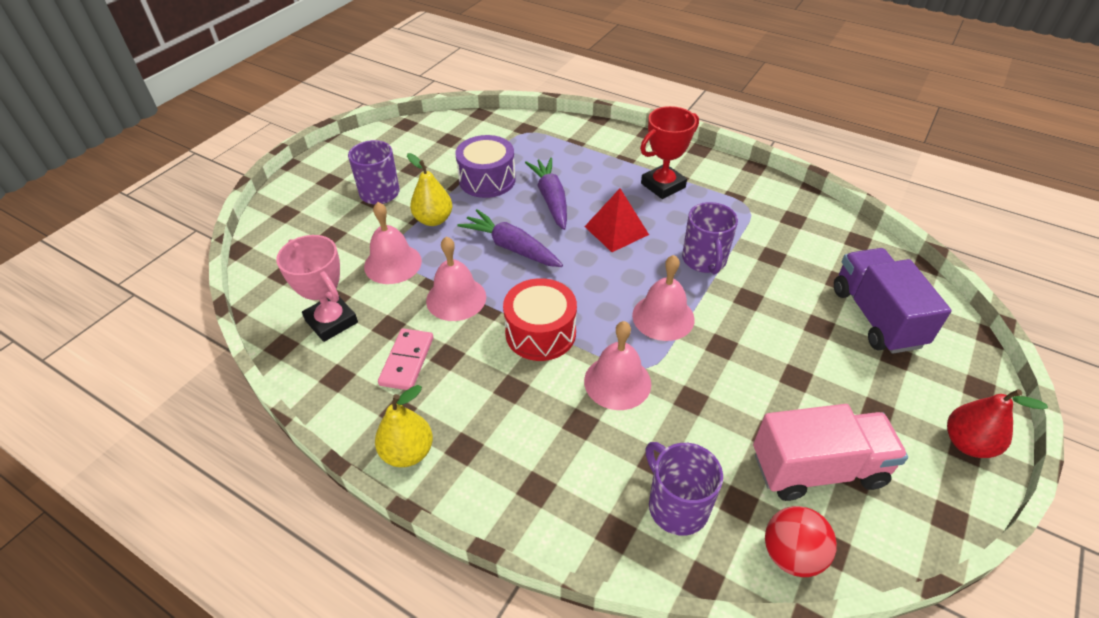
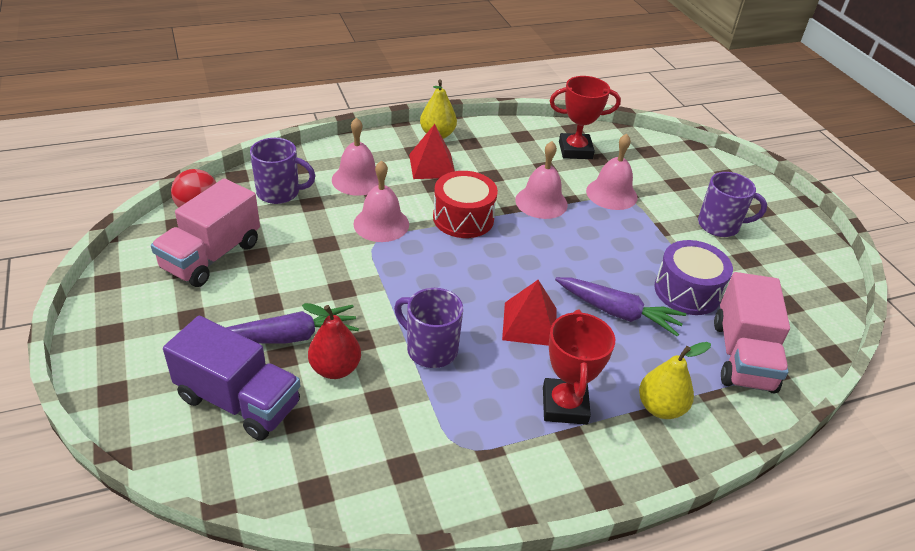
camera: 125 degrees right, 5 degrees down
(331, 321) = (575, 150): pink trophy -> red trophy
(407, 361) = (505, 160): pink domino -> none
(433, 220) = (650, 234): yellow pear -> yellow pear (660, 408)
(479, 412) = (432, 165): none -> red pyramid
(511, 247) = (571, 254): purple carrot -> purple carrot (290, 337)
(526, 141) = (743, 356): none -> pink truck
(663, 317) = (404, 280): pink bell -> pink bell (358, 179)
(968, 443) = (109, 337): red pear -> red pear (335, 369)

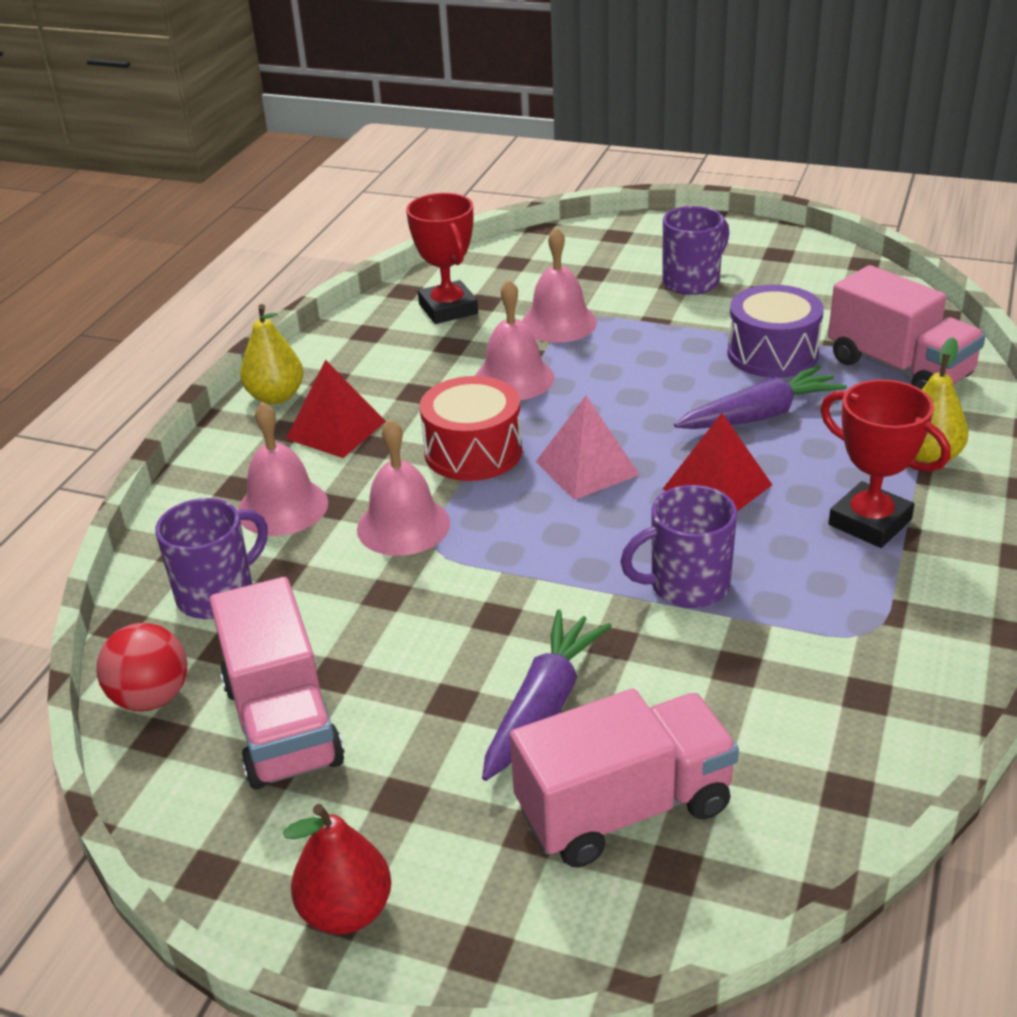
camera: 45 degrees left, 5 degrees down
(239, 401) = (624, 808): purple truck -> pink truck
(335, 369) = (645, 686): red pear -> red pear (346, 911)
(492, 265) = (586, 468): none -> pink pyramid
(575, 150) = (448, 309): red trophy -> red trophy turned 60 degrees counterclockwise

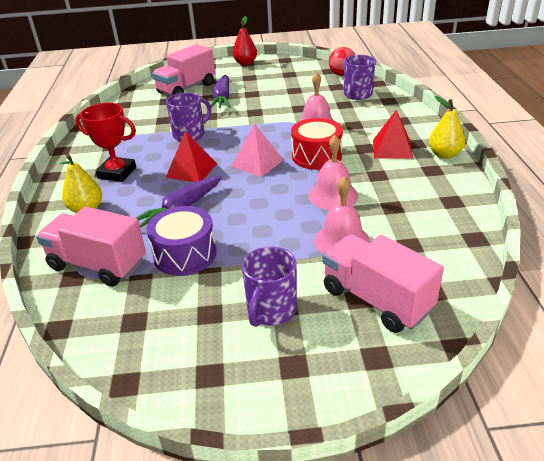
camera: 155 degrees right, 0 degrees up
(282, 507) = (372, 119): pink bell -> none
(283, 724) = (297, 79): pink truck -> pink truck (376, 300)
(448, 309) = (426, 231): red trophy -> none

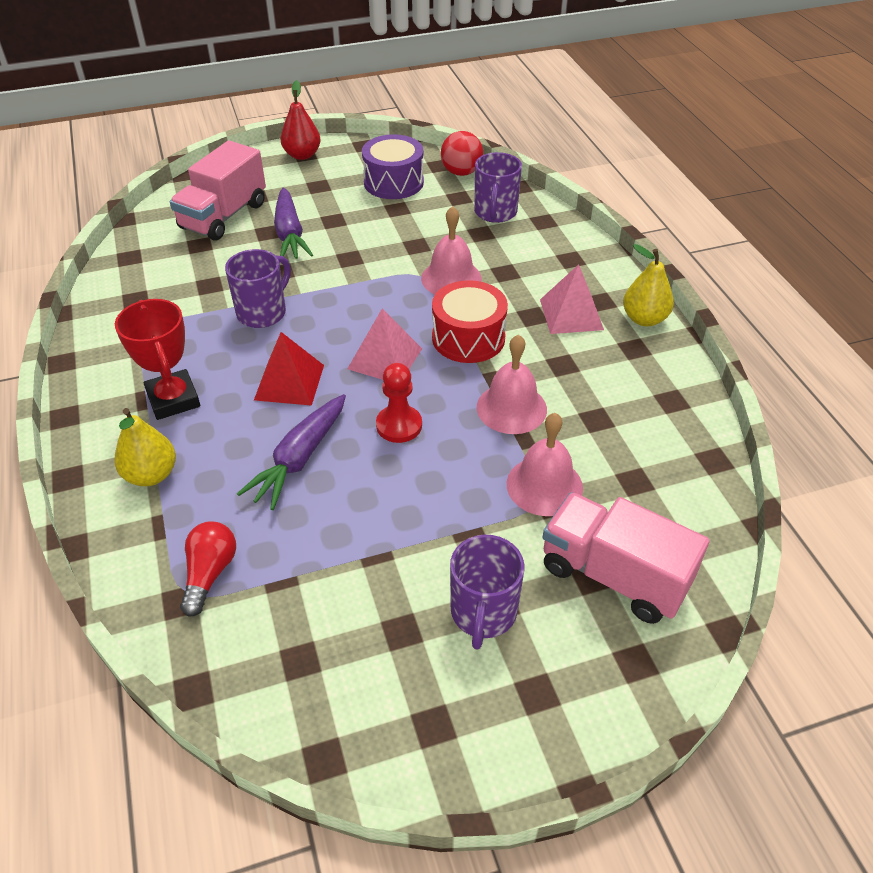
camera: 15 degrees left, 10 degrees up
(98, 265) = (210, 573): pink truck -> red light bulb
(117, 173) = (173, 399): red trophy -> red trophy turned 60 degrees clockwise
(185, 254) = (333, 537): purple drum -> purple drum (393, 182)
(253, 198) = (399, 425): none -> red pawn
(392, 149) = (571, 314): red pyramid -> pink pyramid

